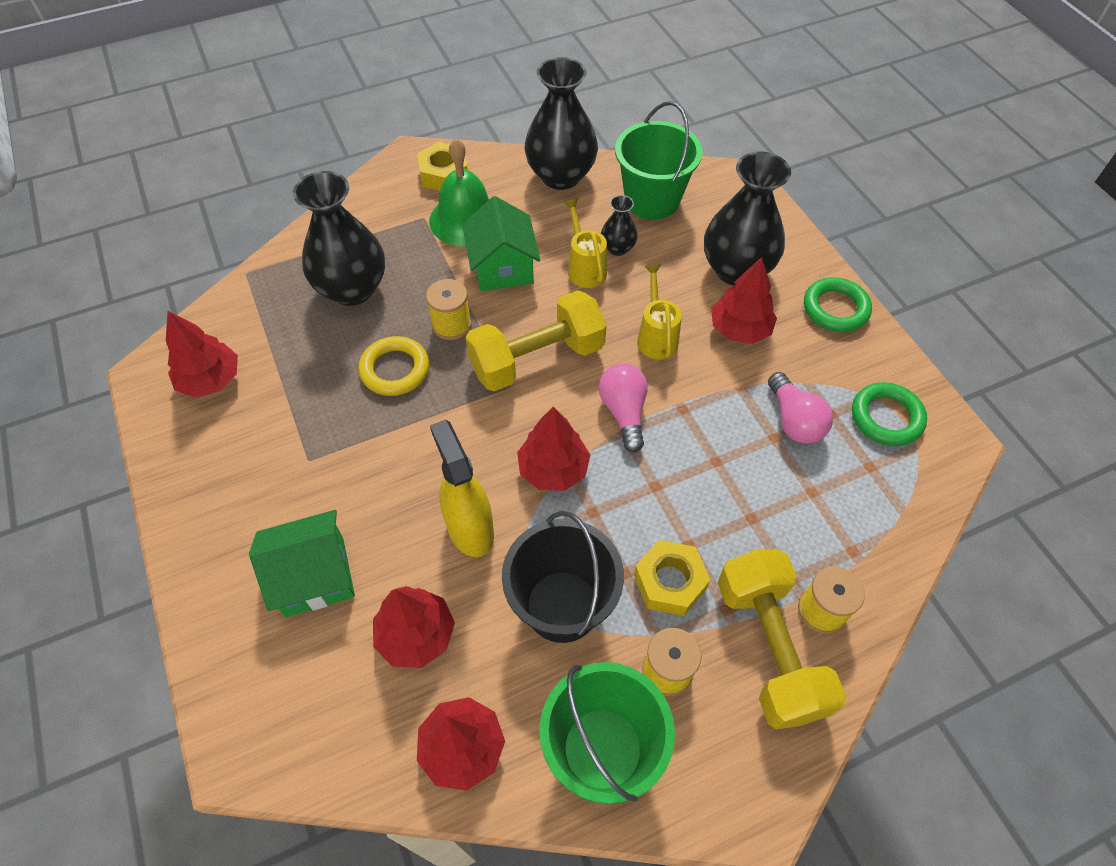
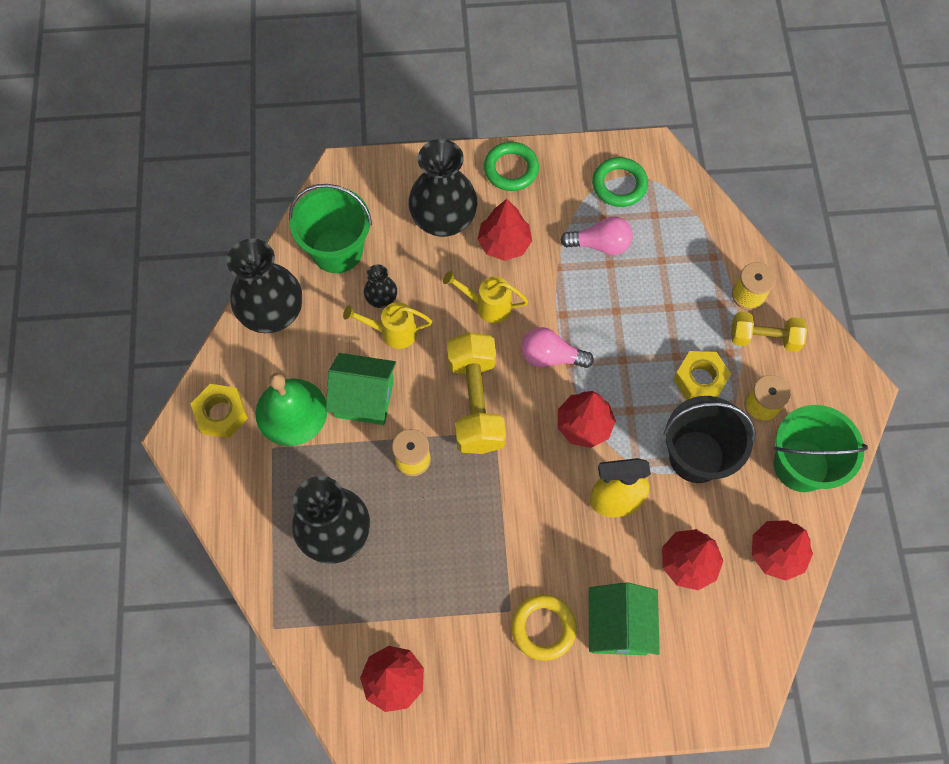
camera: 70 degrees left, 10 degrees up
(395, 369) = (443, 518): yellow ring -> yellow ring (543, 628)
(769, 648) = (764, 338): yellow dumbbell -> yellow dumbbell, size x0.63

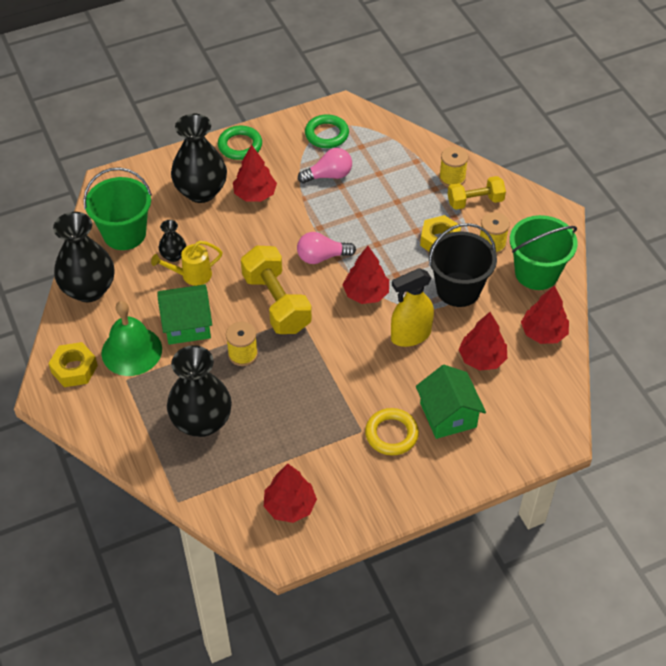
camera: 20 degrees left, 15 degrees down
(488, 306) = (259, 238): yellow watering can -> none

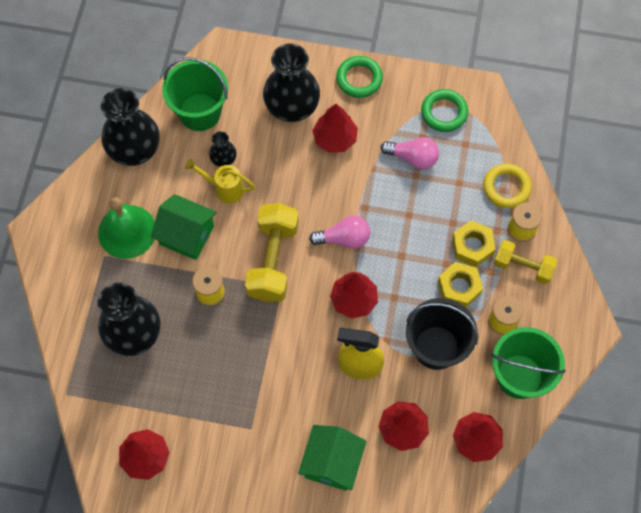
camera: 35 degrees right, 15 degrees up
(74, 369) = (73, 220): yellow nut -> yellow nut (472, 246)
(322, 257) = (344, 239): pink light bulb -> pink light bulb turned 150 degrees clockwise
(391, 434) = (272, 448): yellow ring -> yellow ring (506, 187)

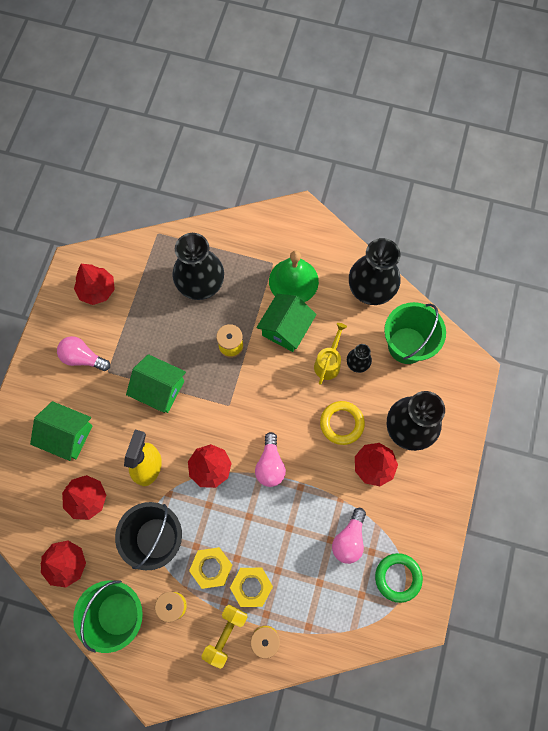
camera: 95 degrees right, 5 degrees up
(235, 460) = (83, 358): none -> pink light bulb
(268, 365) = (159, 389): none -> green house
(273, 260) = (255, 400): yellow dumbbell -> none
(359, 79) = (438, 496): green ring -> none
(506, 187) = (311, 631): yellow ring -> yellow ring (341, 423)

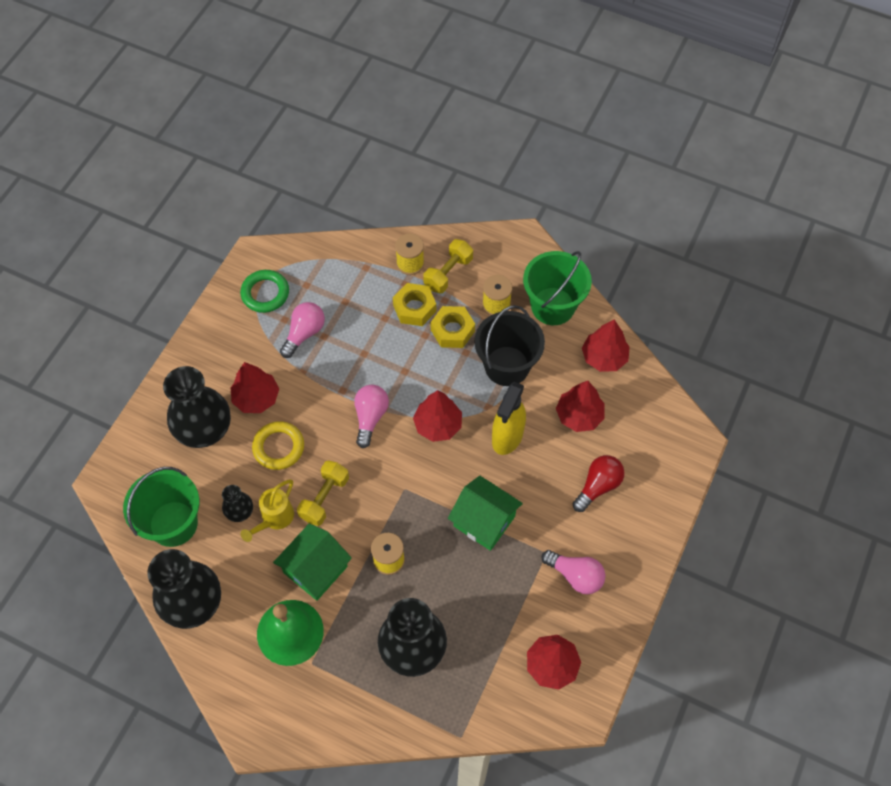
camera: 170 degrees left, 10 degrees down
(67, 435) = (598, 486): green house -> red light bulb
(292, 386) = (324, 498): none -> yellow dumbbell

